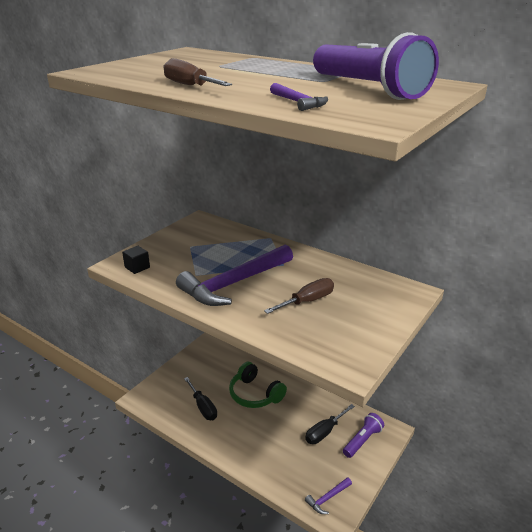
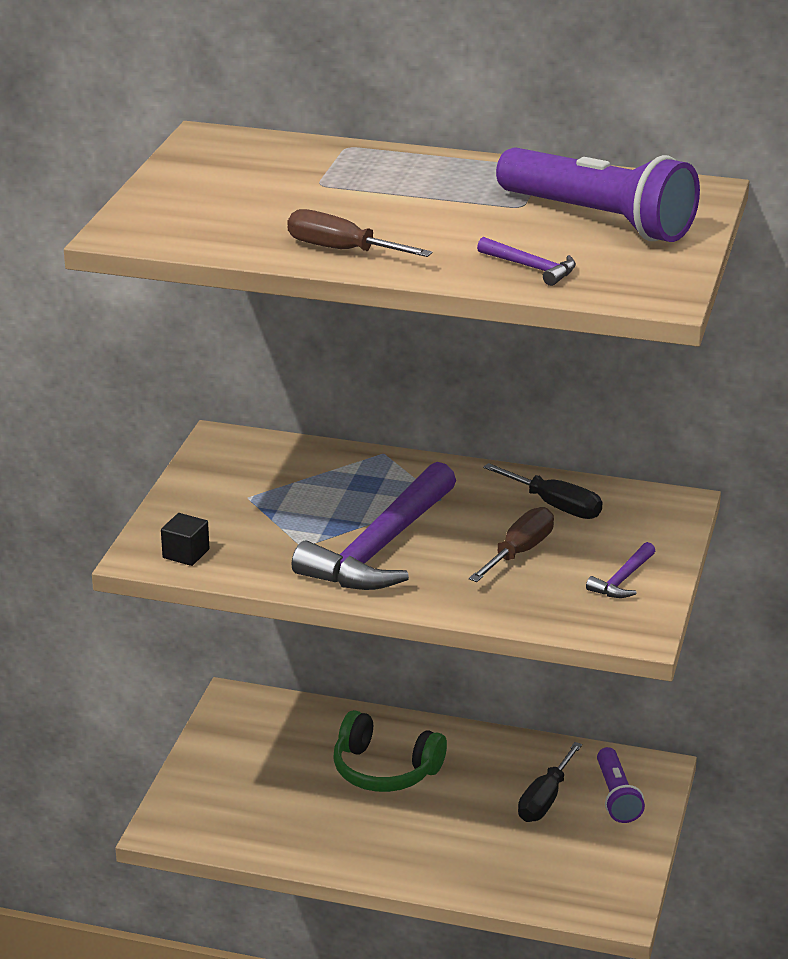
camera: 20 degrees left, 0 degrees up
(203, 407) = (298, 814): black screwdriver -> black screwdriver (555, 506)
(327, 498) = (595, 892): purple hammer -> purple hammer (622, 580)
(362, 440) = (616, 796): purple flashlight -> purple flashlight turned 150 degrees clockwise

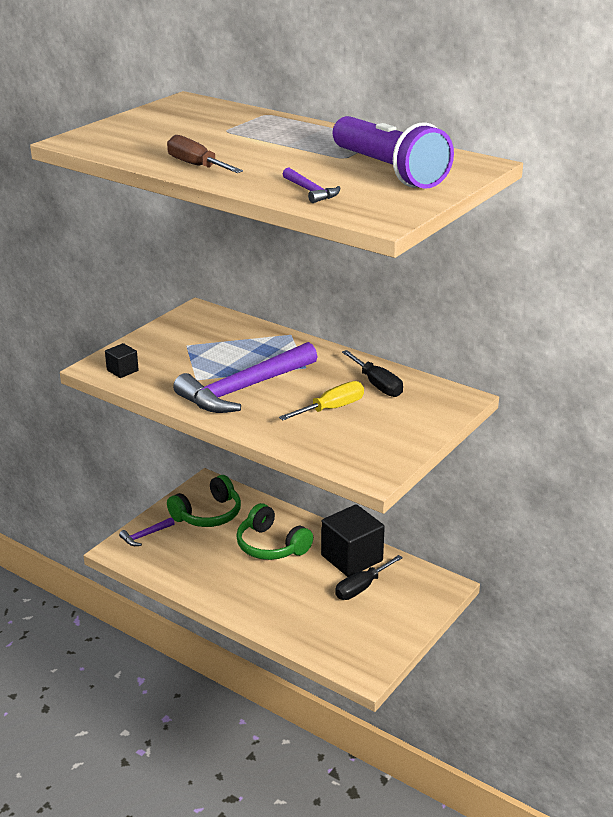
camera: 20 degrees right, 0 degrees up
(265, 745) = (208, 514): none -> green headphones
(507, 761) = (351, 558): none -> black cube
(519, 552) = (332, 408): brown screwdriver -> yellow screwdriver
(616, 796) = (410, 597): purple flashlight -> none
(622, 580) = (388, 439): purple hammer -> purple hammer (145, 535)

